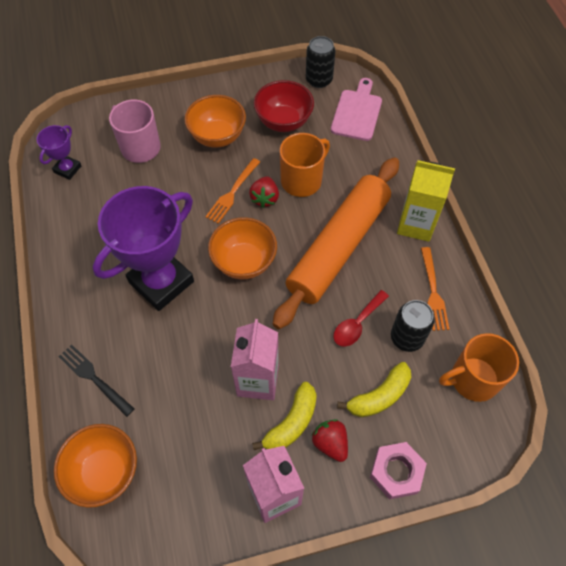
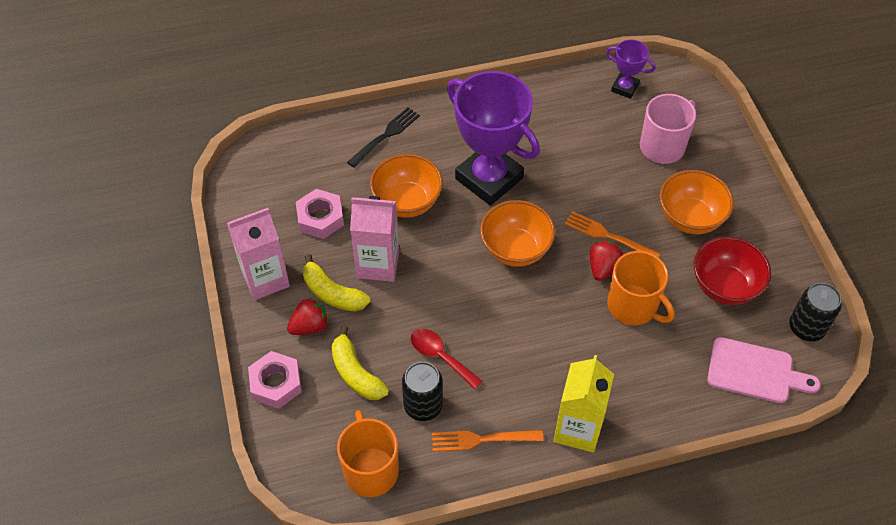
camera: 90 degrees right, 5 degrees down
(104, 472) = (298, 152): orange bowl -> orange bowl (407, 202)
(198, 441) = (320, 218): none -> pink nut
(265, 198) = (603, 268): red strawberry -> red strawberry turned 105 degrees clockwise
(339, 247) = (540, 342): orange rolling pin -> none

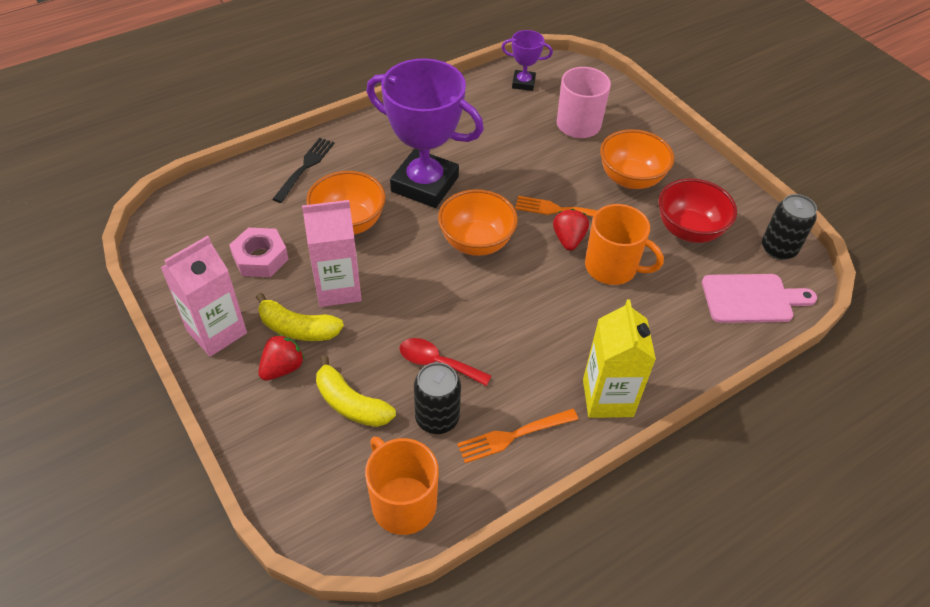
camera: 20 degrees left, 5 degrees down
(276, 383) = (262, 438): pink nut -> none

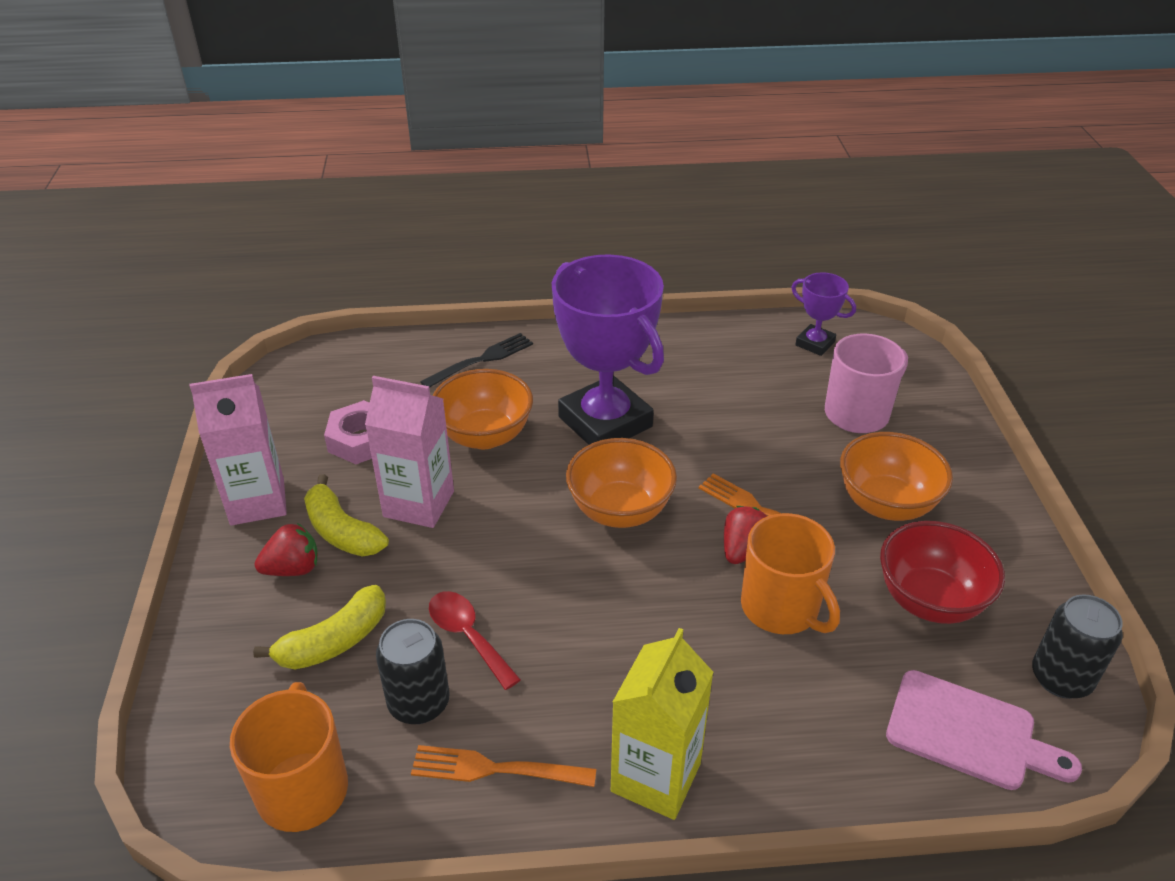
camera: 30 degrees right, 10 degrees down
(351, 404) = (334, 641): yellow banana -> yellow banana turned 105 degrees counterclockwise

